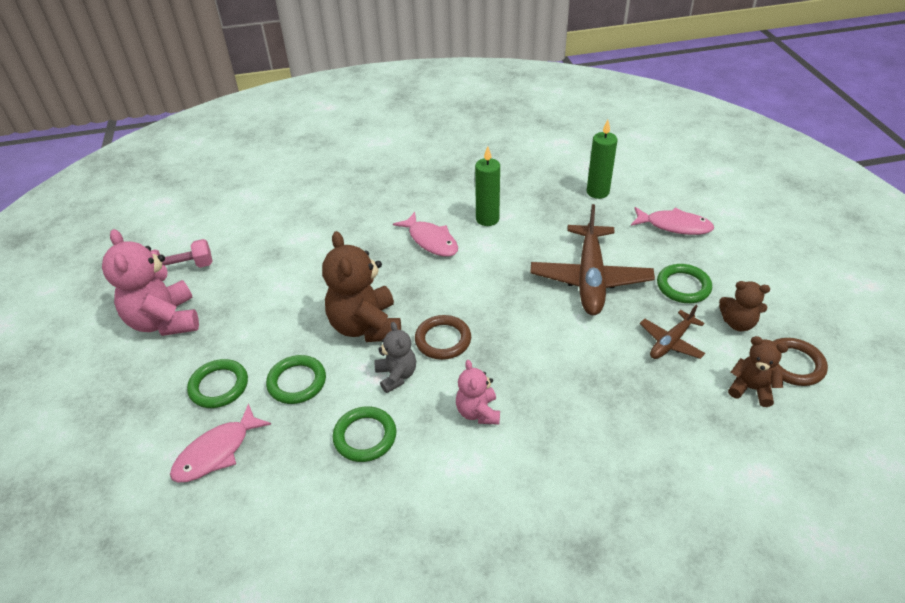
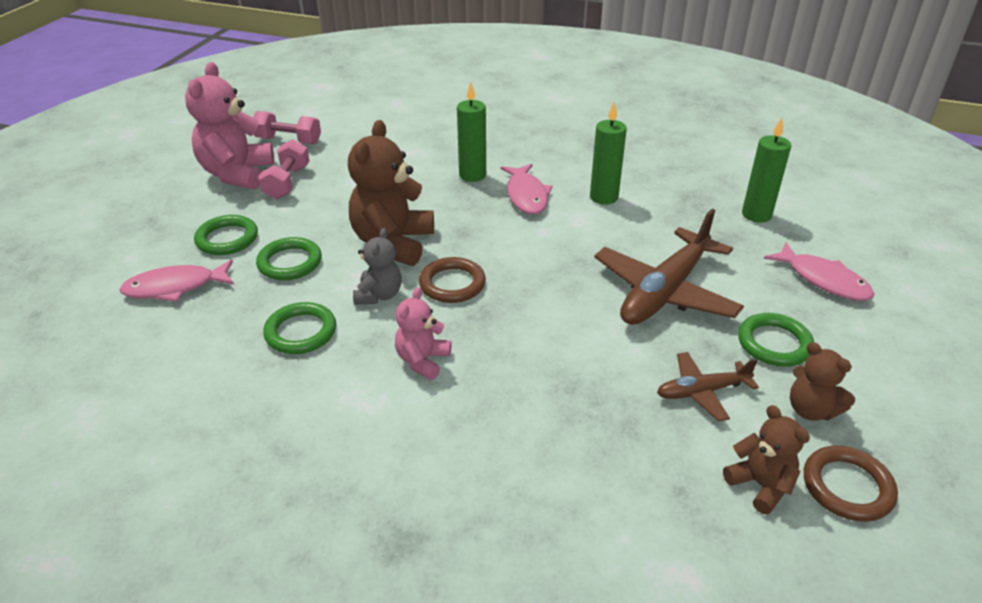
camera: 30 degrees right, 5 degrees down
(221, 310) = (287, 182): none -> pink dumbbell
(373, 239) = (472, 175): none -> green candle

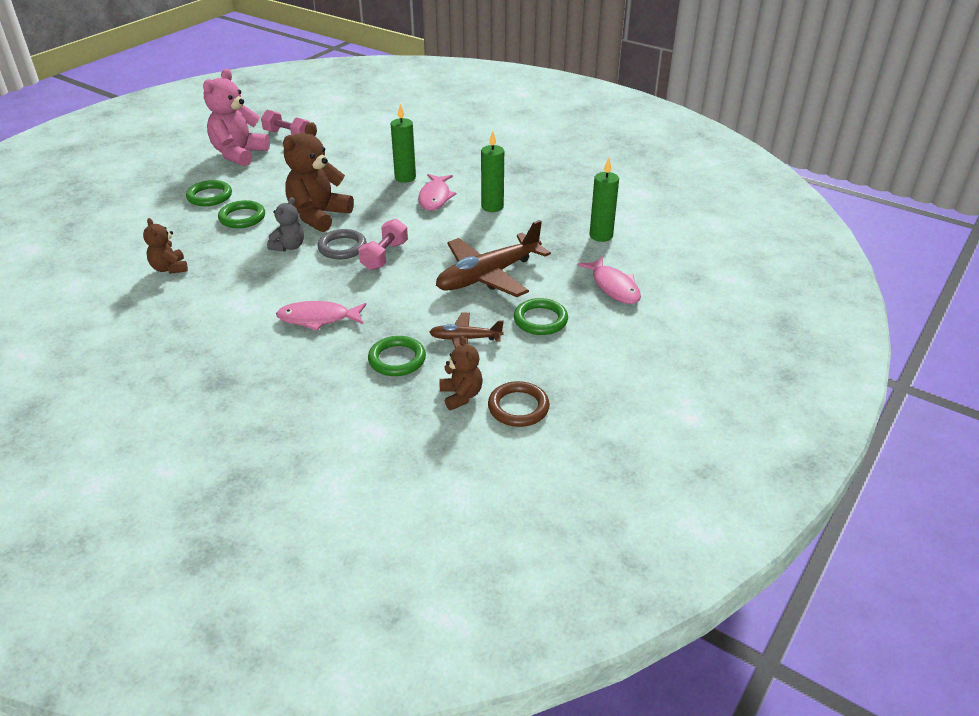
camera: 15 degrees right, 0 degrees up
(175, 287) = (161, 221): pink fish -> pink fish (318, 318)
(287, 182) = (270, 165): pink dumbbell -> pink dumbbell (384, 256)
(301, 332) = (225, 260): green ring -> green ring (397, 359)
(422, 360) = (293, 290): pink teddy bear -> none
(452, 284) = (342, 247): brown ring -> grey ring
(811, 410) = (532, 362): brown teddy bear -> brown teddy bear (170, 268)

